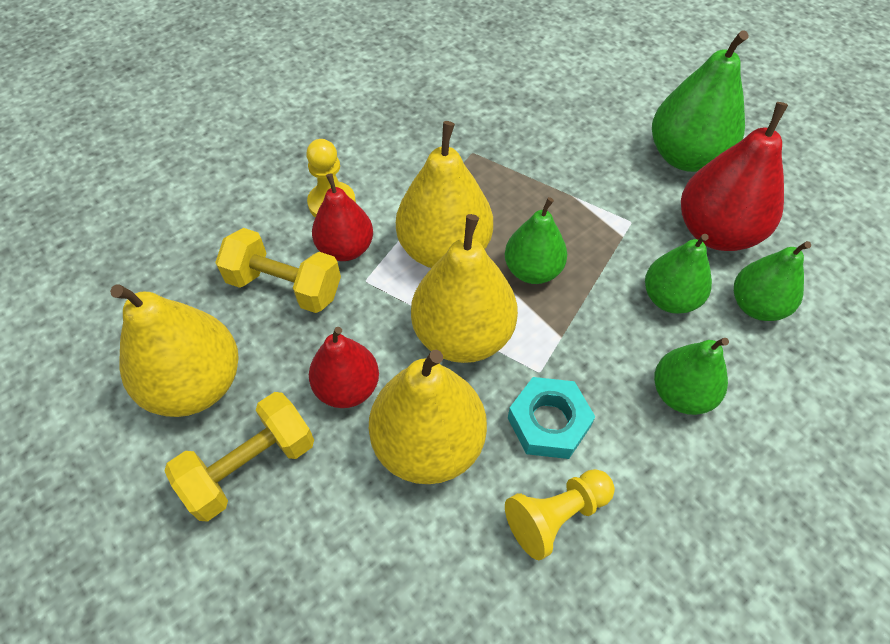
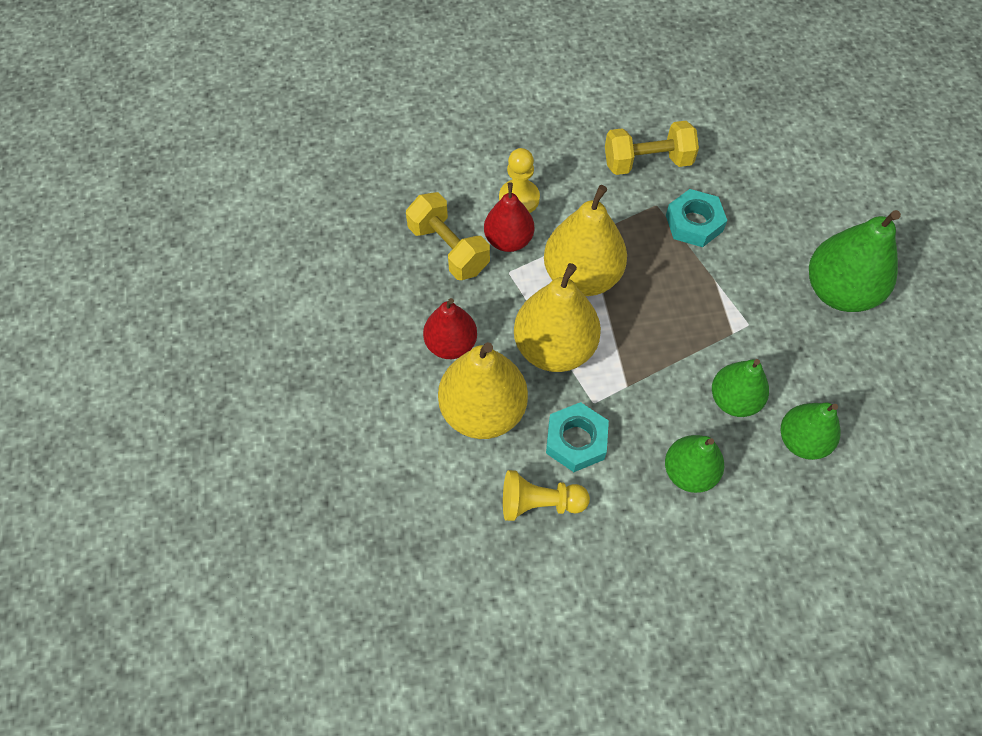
camera: 30 degrees right, 5 degrees up
(195, 384) = (353, 291): yellow pear -> none
(250, 466) = (359, 364): yellow dumbbell -> yellow dumbbell (647, 162)
(518, 153) = (694, 223): none -> turquoise nut
(532, 270) = (639, 325): green pear -> none
(716, 232) = (815, 367): red pear -> none

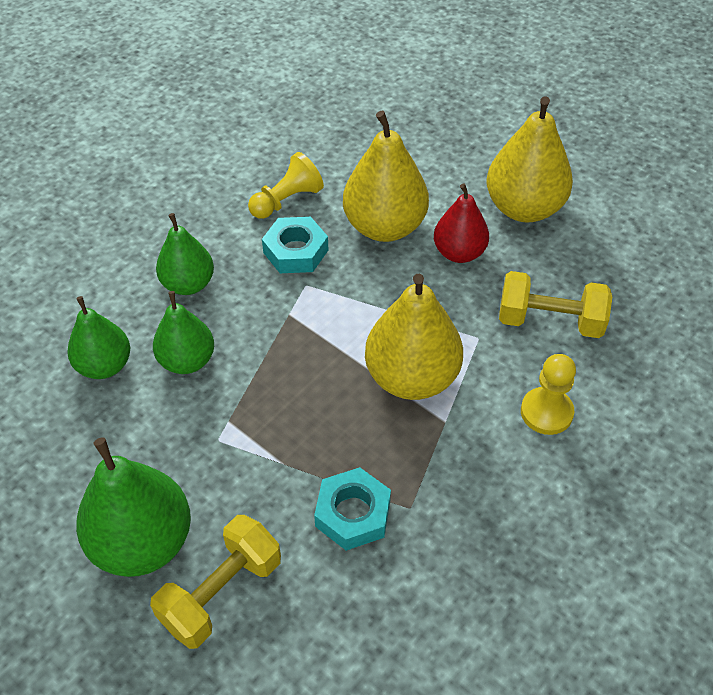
camera: 140 degrees right, 10 degrees down
(508, 240) = (510, 365): red pear -> none
(554, 348) = (375, 303): yellow pear -> yellow pear (523, 208)
(647, 162) = (466, 556): yellow dumbbell -> yellow dumbbell (221, 593)

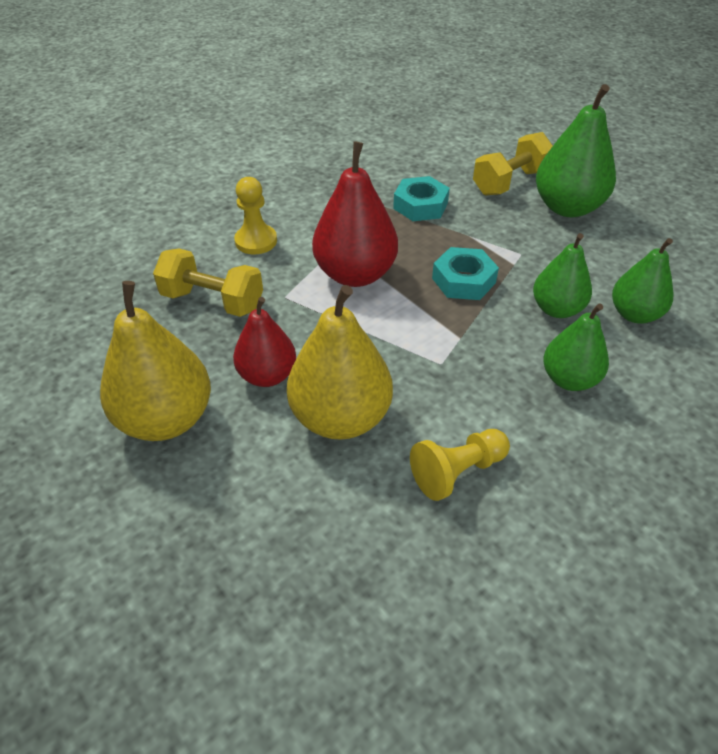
camera: 170 degrees left, 5 degrees down
(296, 251) = (449, 401): turquoise nut -> turquoise nut (463, 280)
(411, 377) = (355, 274): yellow pear -> red pear

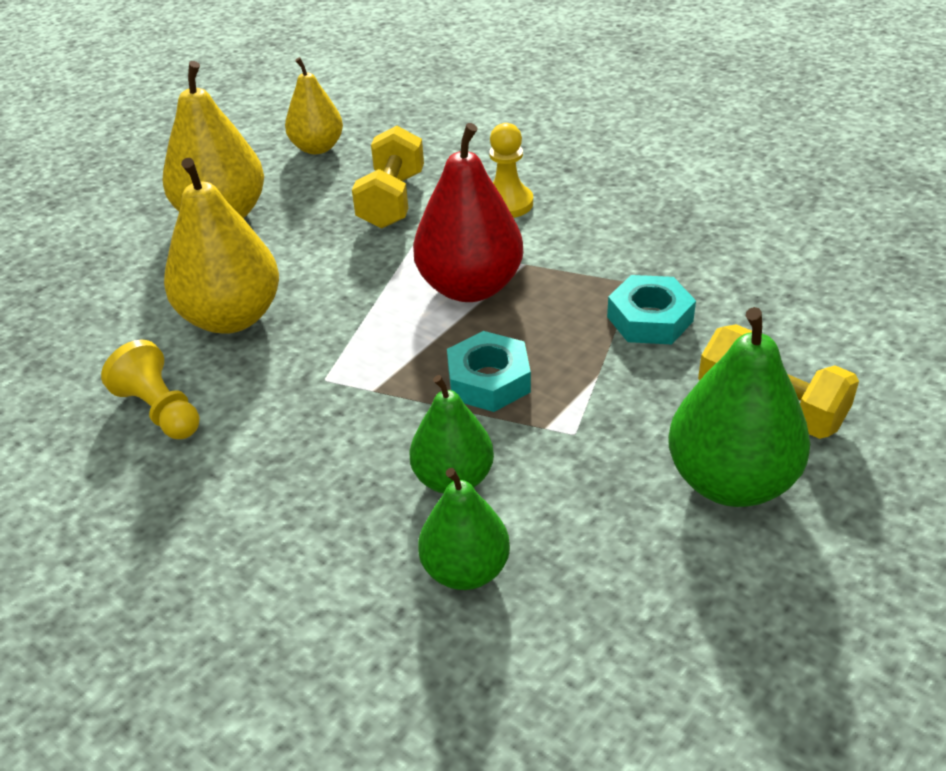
camera: 80 degrees right, 5 degrees down
(86, 340) = (317, 147): none -> yellow pear
(267, 375) = (286, 259): red pear -> none
(569, 379) = (312, 497): green pear -> none

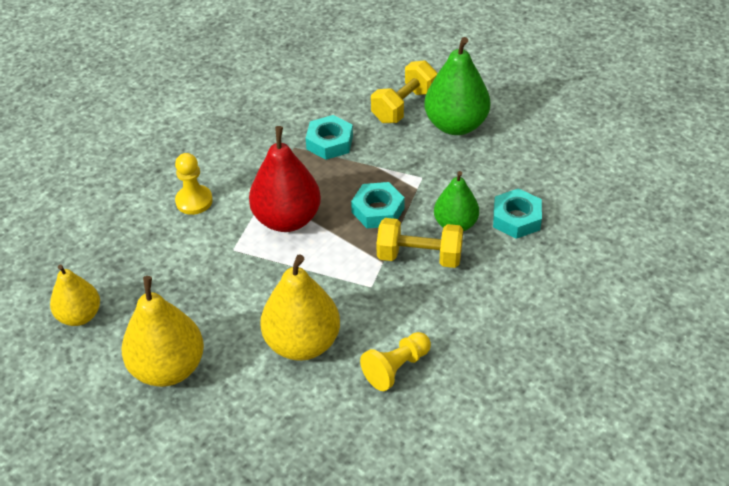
camera: 90 degrees left, 5 degrees up
(392, 200) = (174, 263): yellow dumbbell -> yellow dumbbell (419, 256)
(465, 570) = (516, 219): green pear -> turquoise nut

